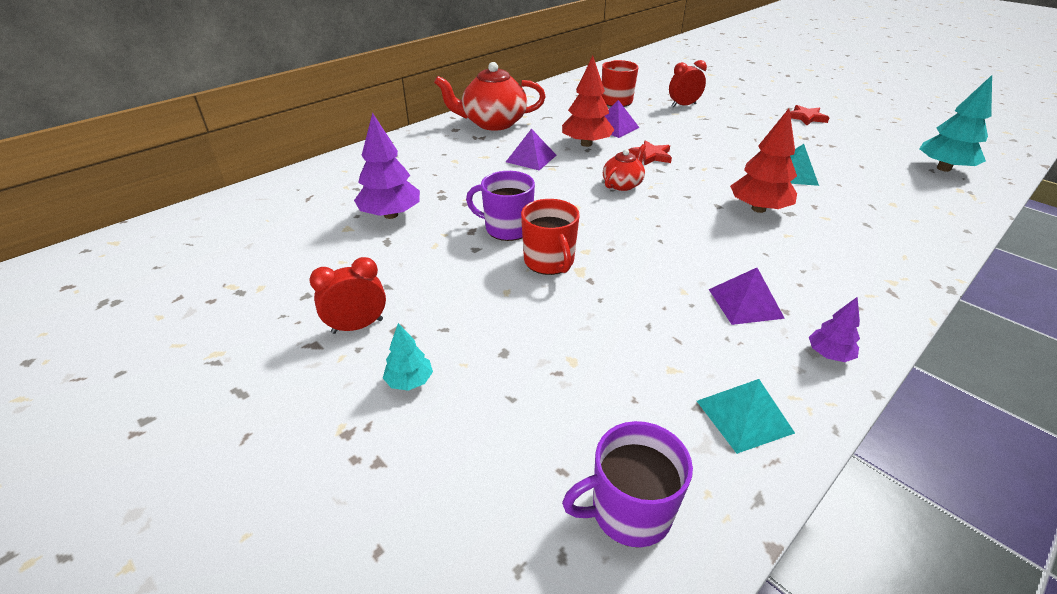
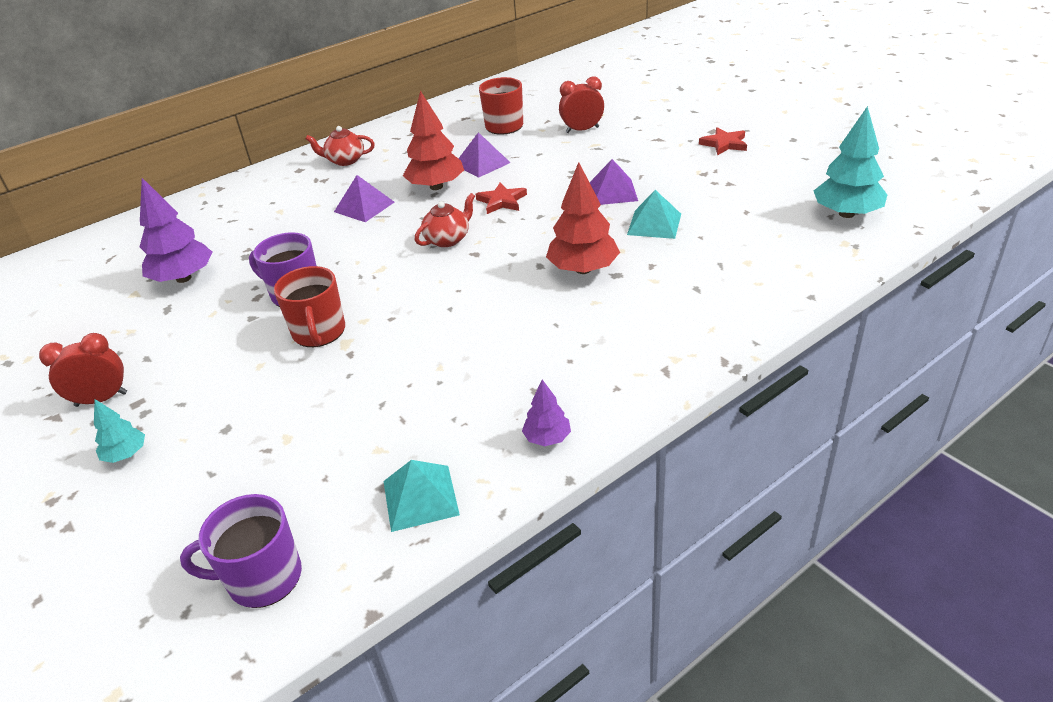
camera: 10 degrees right, 0 degrees up
(493, 123) = (345, 160): red teapot -> red teapot, size x0.53
(745, 303) = (496, 381): purple pyramid -> purple pyramid (612, 192)

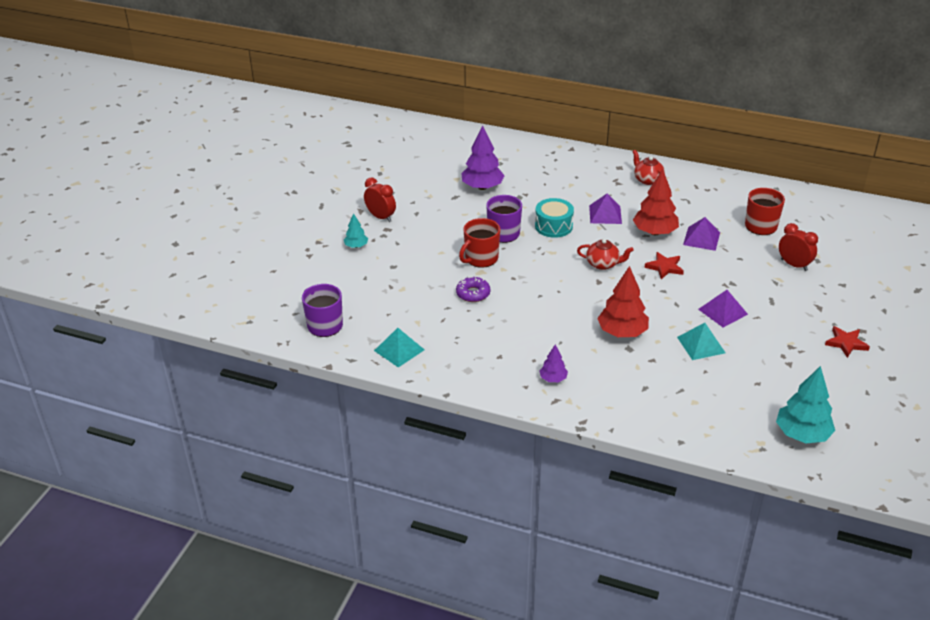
camera: 55 degrees right, 0 degrees up
(335, 250) = (553, 226): none -> turquoise drum
(380, 367) = (473, 293): none -> purple donut
(547, 438) = (468, 375): purple tree -> purple tree (553, 379)

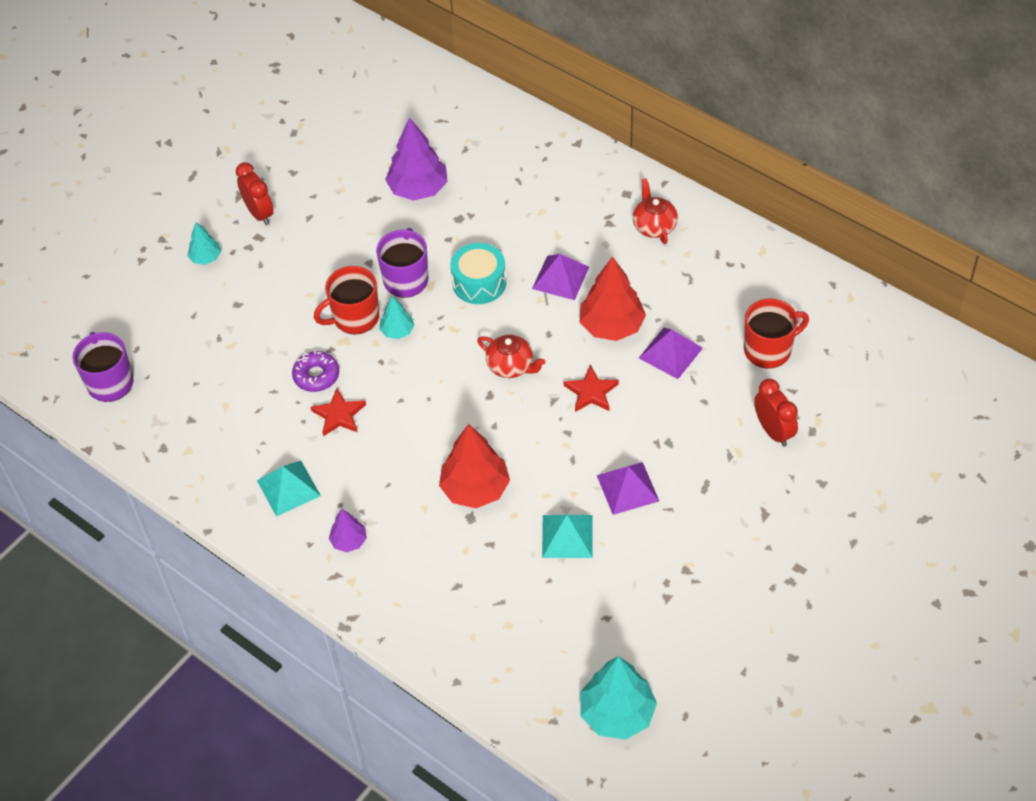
camera: 20 degrees right, 15 degrees up
(399, 350) = (182, 445): turquoise pyramid -> turquoise pyramid (288, 488)
(514, 260) = (397, 331): none -> turquoise tree
(846, 343) = (764, 584): red star -> red star (339, 415)

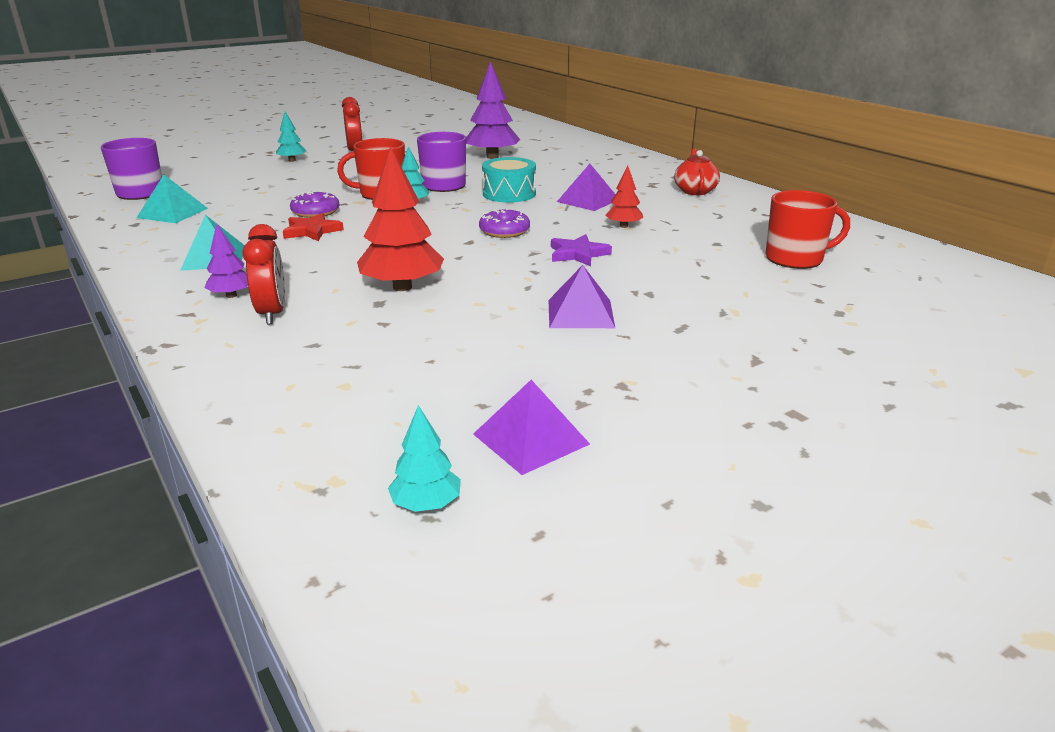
camera: 15 degrees right, 25 degrees down
(511, 366) = (504, 231): red teapot -> purple donut
(567, 536) = (481, 333): turquoise pyramid -> turquoise pyramid (172, 213)
(591, 392) = (578, 254): red star -> purple star
(611, 326) = (623, 226): red tree -> red tree, size x0.53
(617, 713) = (426, 504): turquoise tree -> turquoise tree, size x0.53
(670, 353) = (679, 246): purple pyramid -> purple pyramid (530, 439)
(773, 431) = (787, 305): red clock -> red clock (272, 313)

